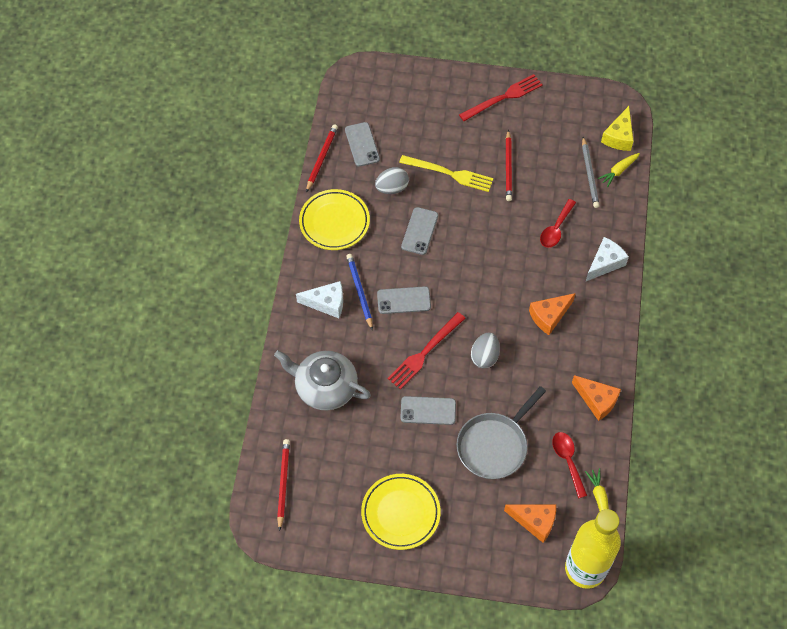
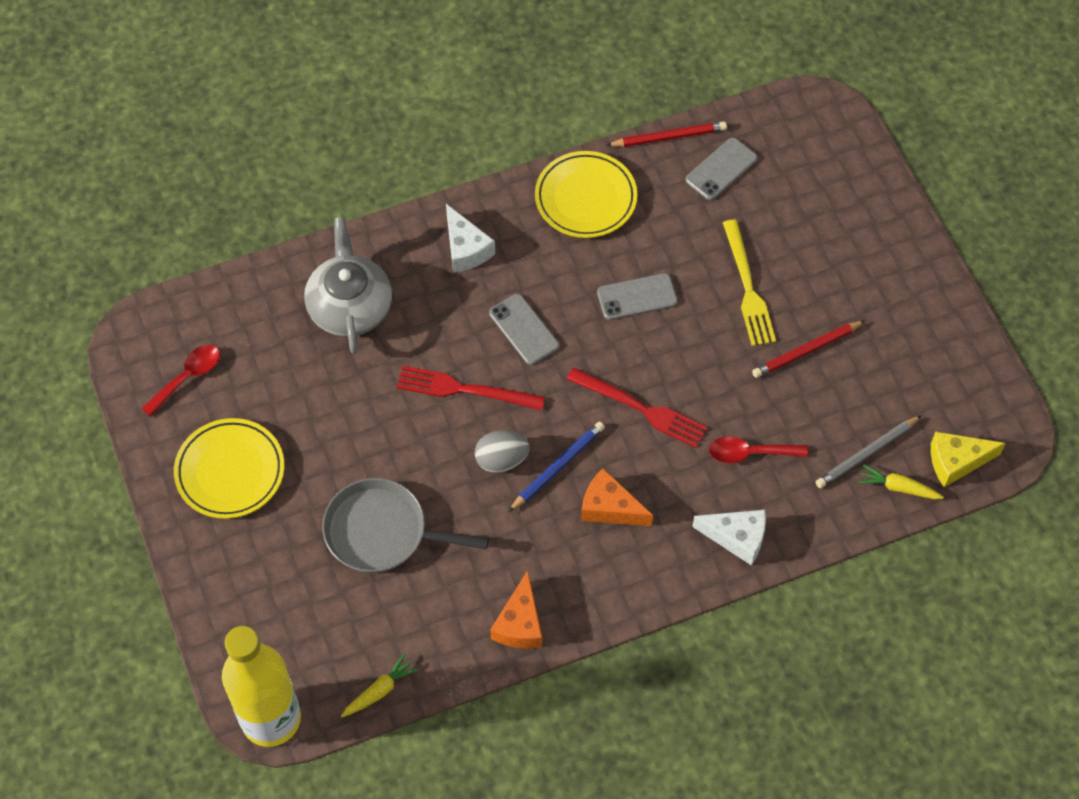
camera: 60 degrees right, 0 degrees up
(283, 483) = (198, 328): red pencil -> none
(359, 291) = (505, 275): blue pencil -> blue pencil (557, 467)
(392, 188) = (679, 235): grey egg -> none
(428, 411) = (385, 433): grey phone -> none
(503, 98) = (914, 291): red fork -> red fork (640, 409)
(535, 521) = (303, 629): orange cheese -> none
(568, 461) = (411, 628): red spoon -> red spoon (187, 377)

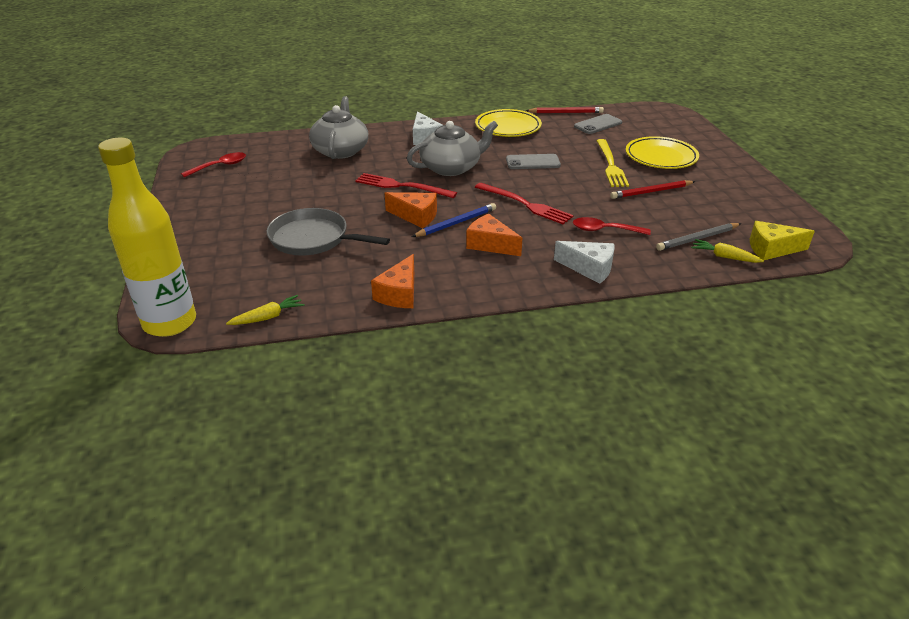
camera: 10 degrees right, 25 degrees down
(230, 471) = (222, 203): yellow plate -> yellow plate (661, 157)
(501, 460) = (416, 216): grey egg -> orange cheese
(524, 329) = (451, 168): grey phone -> grey teapot

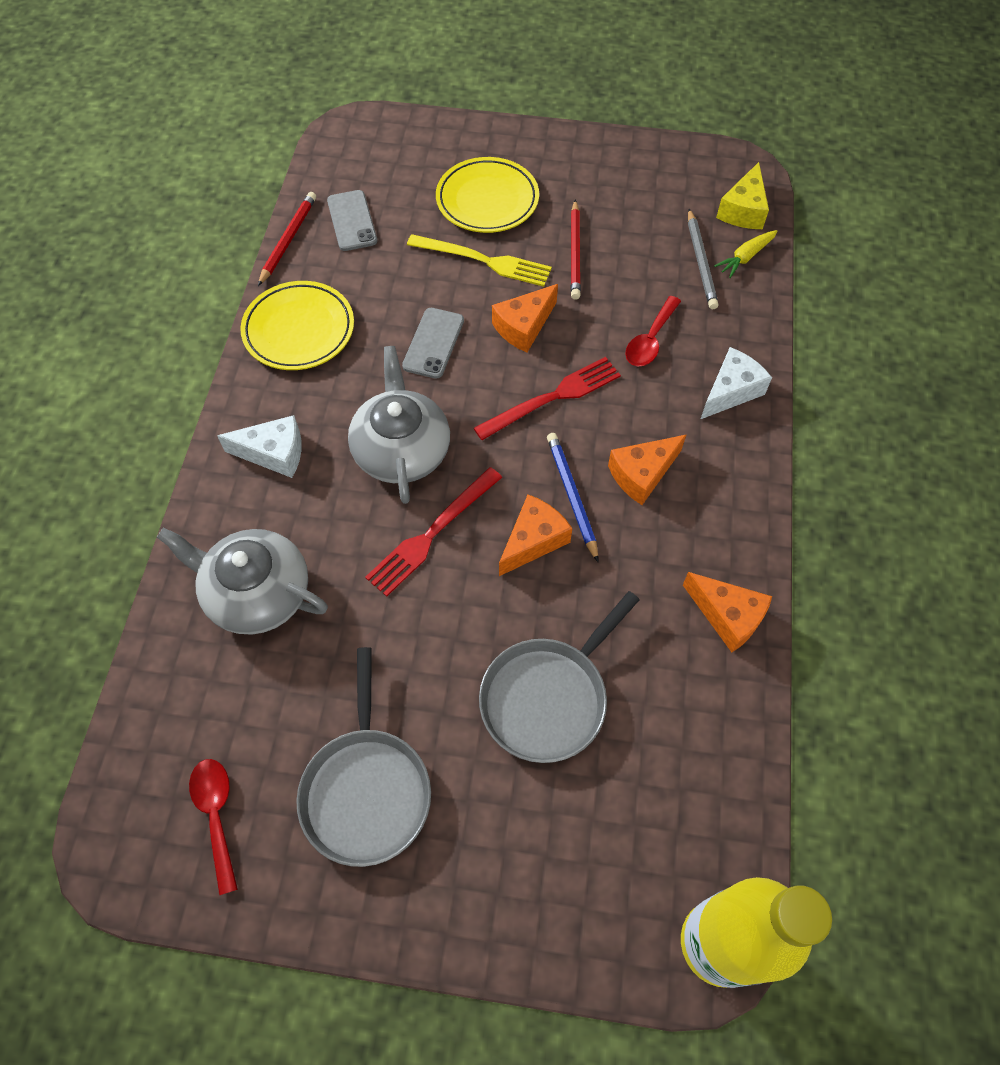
camera: 70 degrees left, 25 degrees up
(241, 198) = (366, 790): none -> grey pan
(268, 317) = (739, 797): yellow carrot -> none
(572, 186) = (524, 327): none -> orange cheese

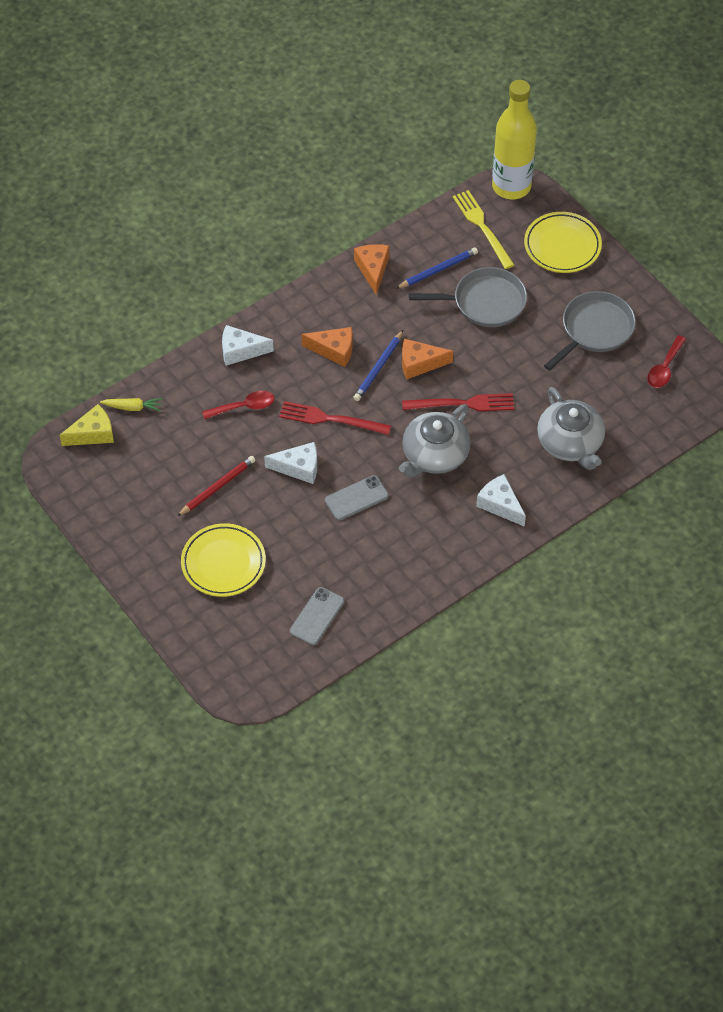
camera: 135 degrees left, 5 degrees down
(288, 240) = (367, 634): red pencil -> none
(299, 330) = (420, 566): yellow plate -> yellow plate (562, 246)
(483, 261) = (273, 525): yellow fork -> yellow fork (482, 227)
(524, 327) = (299, 468): orange cheese -> white cheese
(655, 691) = (438, 270): none -> blue pencil
(700, 262) = (159, 425): grey pencil -> none

